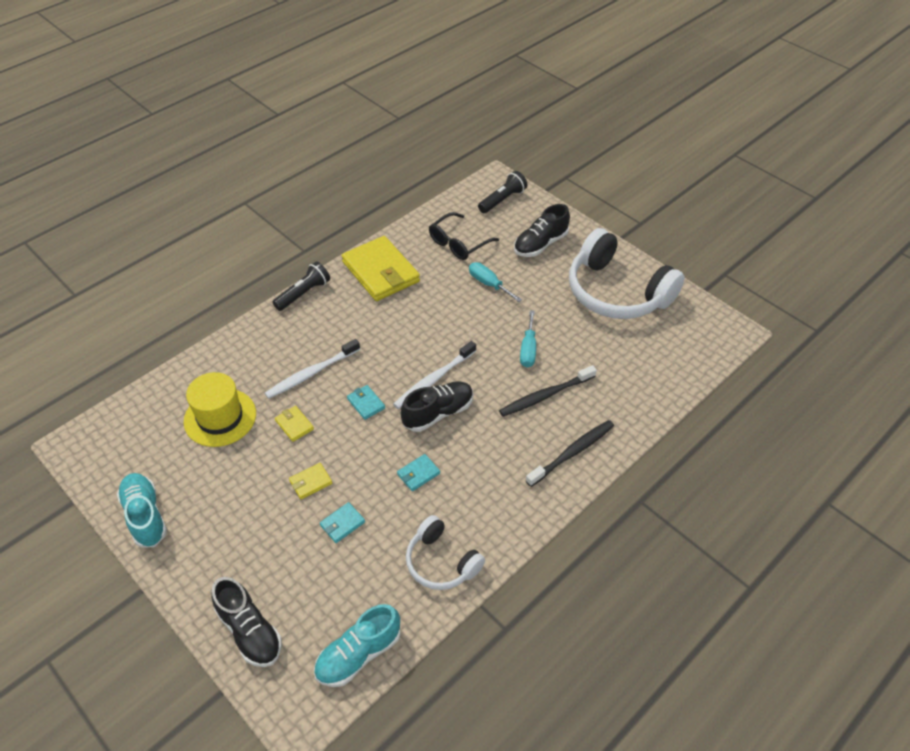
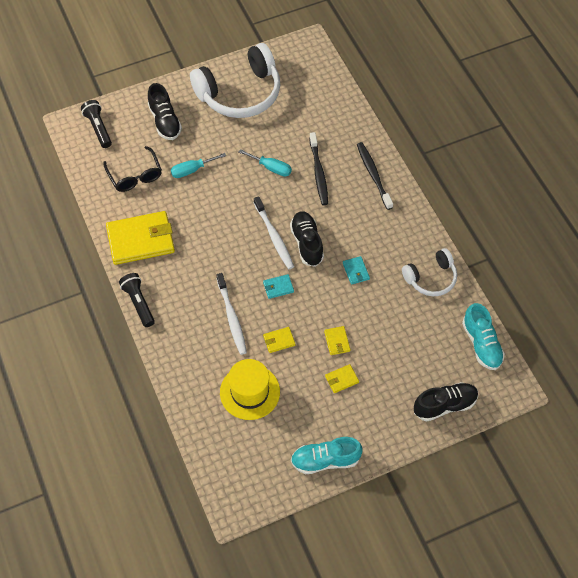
camera: 70 degrees left, 10 degrees up
(259, 502) = (341, 379): none -> yellow wallet
(342, 524) = (380, 329): turquoise wallet -> none

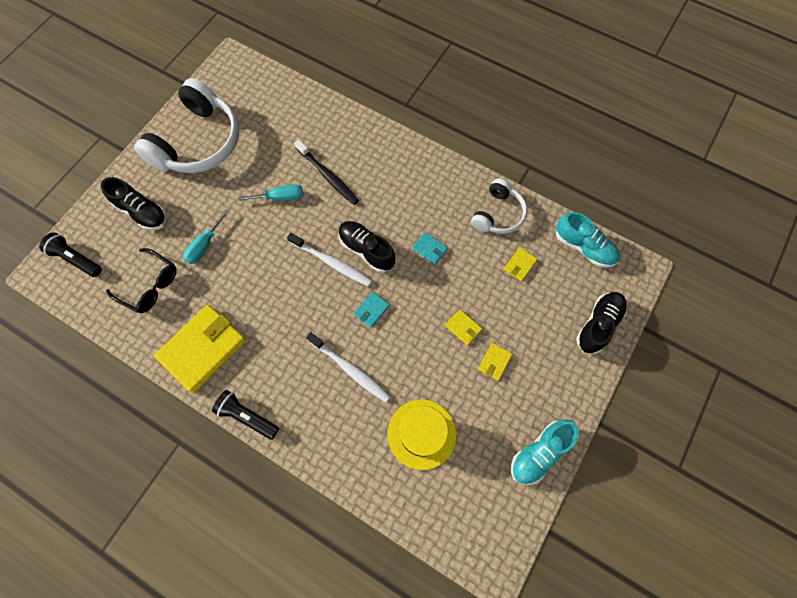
camera: 35 degrees left, 10 degrees up
(279, 340) = (411, 362): yellow wallet -> yellow wallet (519, 265)
(373, 175) = (378, 149): black toothbrush -> none

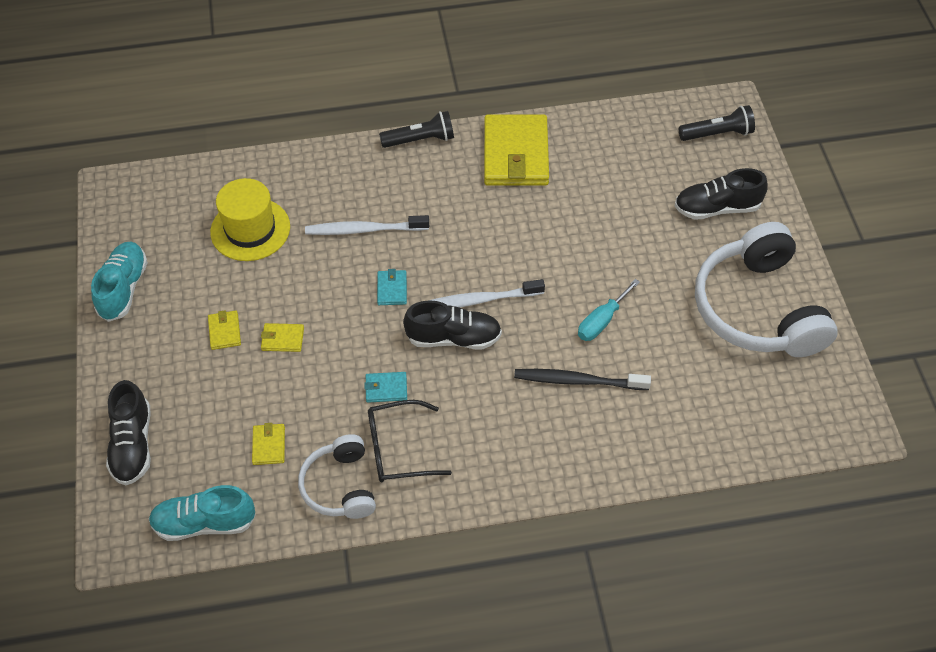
camera: 140 degrees right, 15 degrees down
(150, 285) = (624, 162): black glasses -> black glasses (398, 449)
(204, 245) = (620, 226): turquoise screwdriver -> none

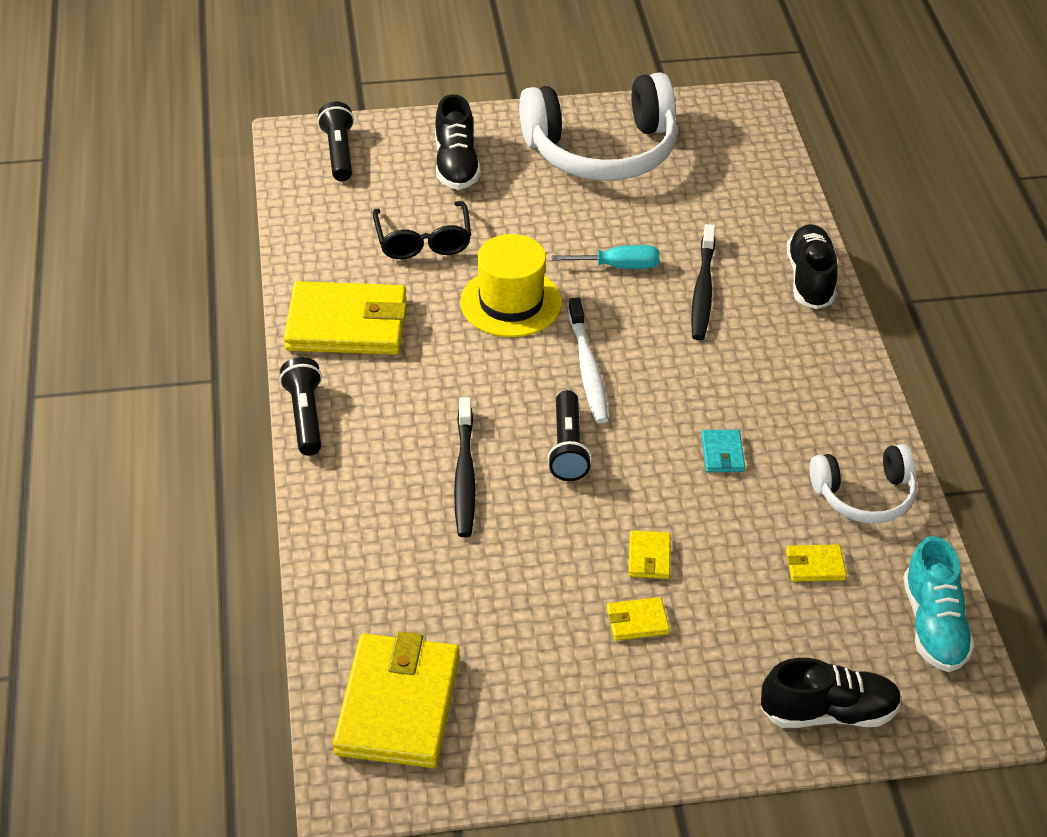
camera: 90 degrees left, 10 degrees down
(123, 289) = (559, 750): turquoise shoe -> none
(168, 206) = (398, 705): none -> yellow wallet
(250, 229) = (454, 601): yellow hat -> yellow hat (511, 302)
(363, 230) = (464, 476): white toothbrush -> black toothbrush
(392, 289) = (568, 447): turquoise wallet -> black flashlight
(398, 449) = (808, 443): black glasses -> black glasses (423, 241)
(453, 338) = (644, 391): black shoe -> black shoe (810, 279)
(602, 321) = (619, 266): turquoise screwdriver -> turquoise screwdriver turned 45 degrees counterclockwise

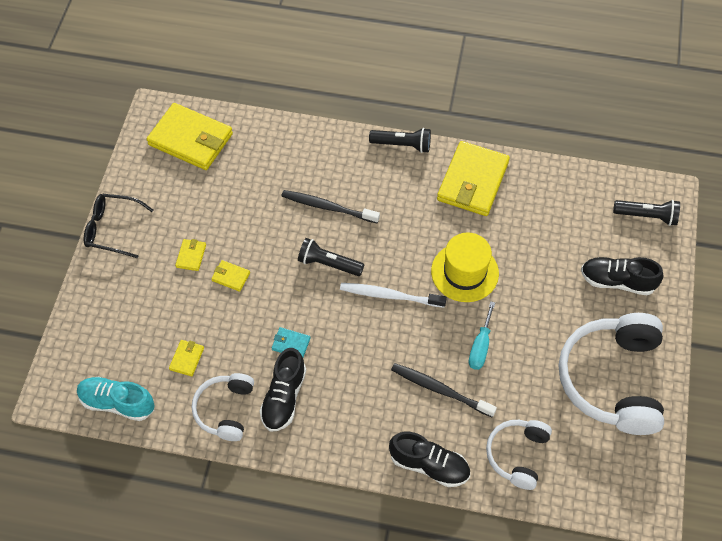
camera: 110 degrees right, 15 degrees up
(423, 241) = (540, 240): black glasses -> black glasses (112, 229)
(748, 209) = (517, 455): none -> white headphones
(828, 713) = (91, 323): black shoe -> black shoe (284, 397)

